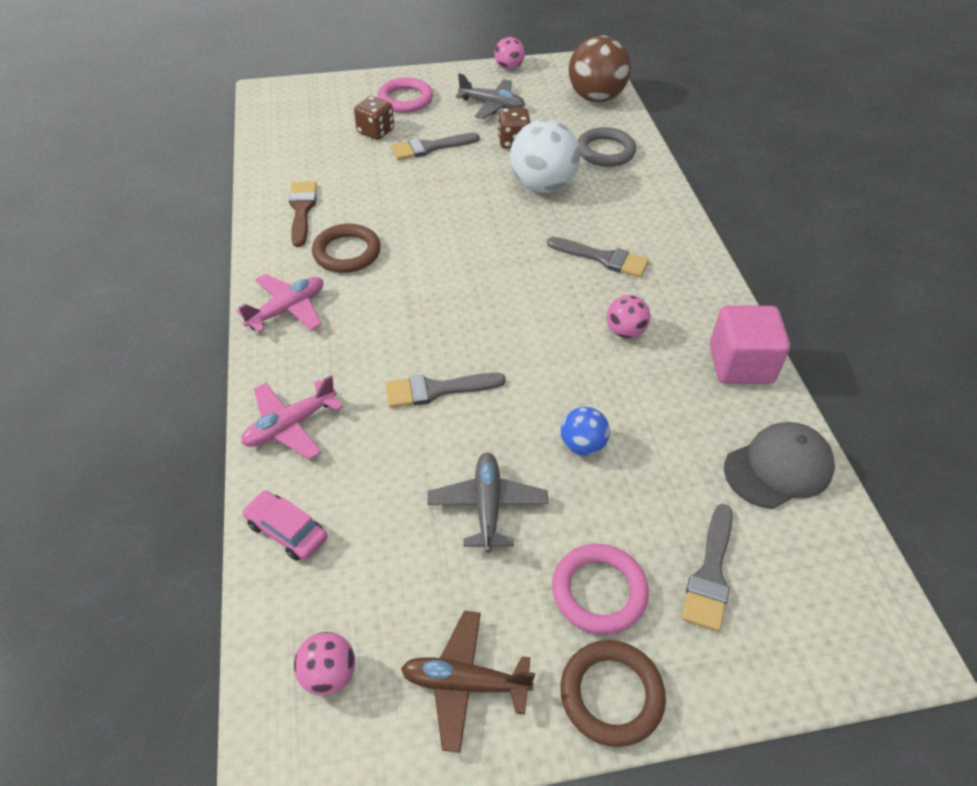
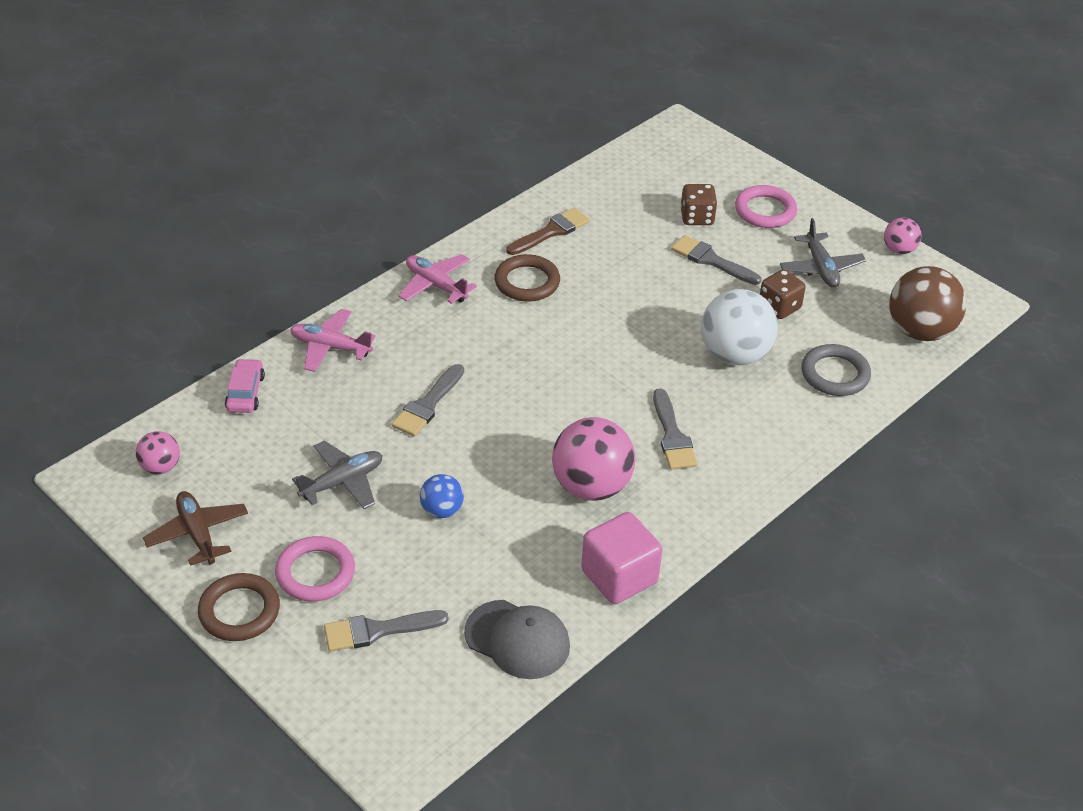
camera: 55 degrees right, 5 degrees down
(287, 310) = (436, 285): pink plane -> pink plane turned 150 degrees counterclockwise
(437, 390) = (427, 404): grey brush -> grey brush turned 105 degrees counterclockwise
(625, 331) = (591, 486): pink ball -> pink ball, size x1.92

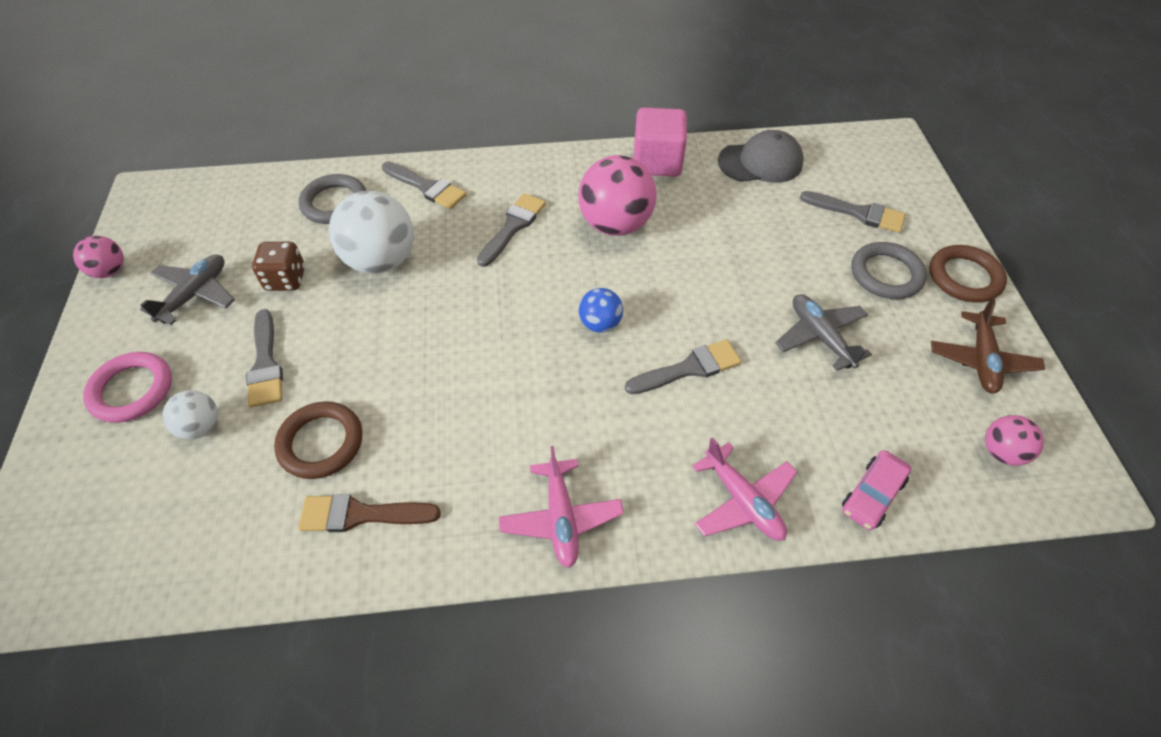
camera: 140 degrees left, 10 degrees up
(315, 573) = (886, 274): pink ring -> grey ring
(342, 482) = (820, 336): grey plane -> grey plane turned 60 degrees clockwise
(442, 510) = (749, 268): blue ball -> blue ball (600, 324)
(517, 639) = (760, 162): grey cap -> grey cap turned 105 degrees clockwise
(527, 282) = (463, 455): brown ring -> brown ring (321, 443)
(697, 218) = (201, 427): brown dice -> white ball
(786, 428) = (426, 187): none -> grey brush
(920, 331) = (224, 198): brown ball -> none

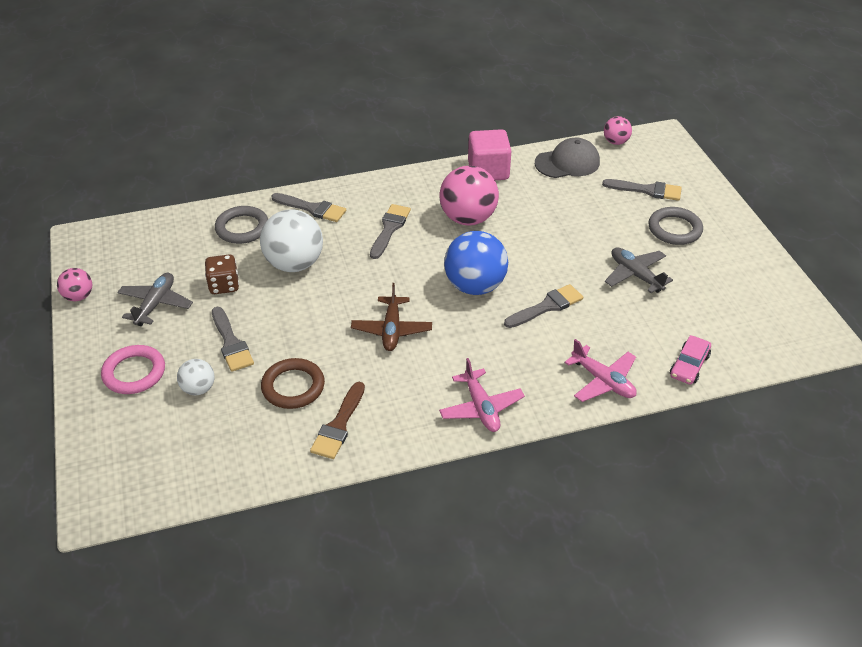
camera: 10 degrees left, 10 degrees down
(361, 514) = (339, 425): brown brush -> brown brush turned 60 degrees counterclockwise
(600, 324) = (475, 286): blue ball -> blue ball, size x1.92
(964, 277) = (730, 225): brown ring -> none
(981, 360) = (749, 276): brown plane -> brown plane (391, 330)
(1001, 452) = (770, 329): pink ball -> pink ball (615, 142)

